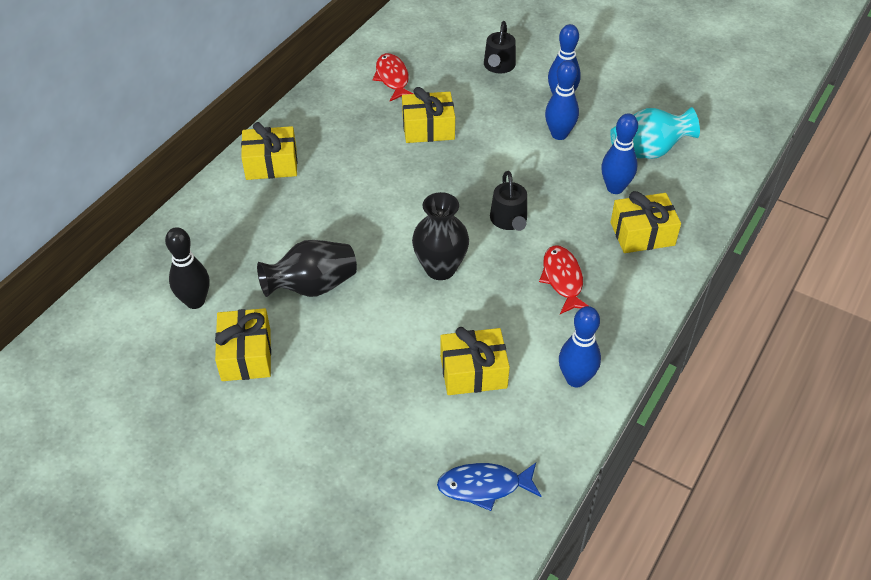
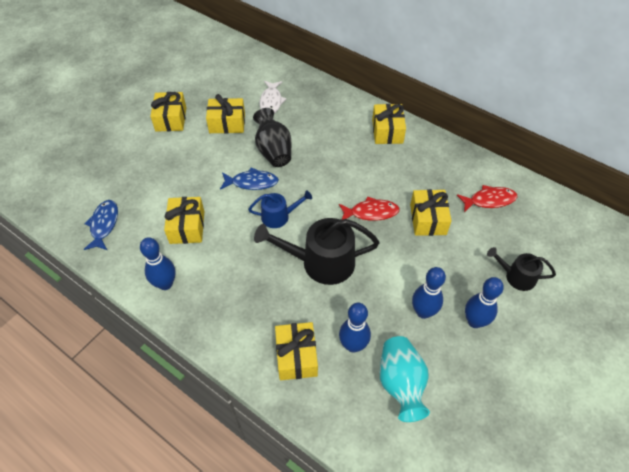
camera: 95 degrees right, 5 degrees up
(195, 301) = (271, 102): black bowling pin -> white fish
(231, 441) = (171, 119): none -> yellow gift
(379, 305) = (252, 182): none -> blue fish
(440, 268) = (279, 216): black vase -> blue watering can
(509, 220) = (321, 262): black watering can -> black watering can, size x1.78
(563, 279) = (256, 289): red fish -> red fish (371, 212)

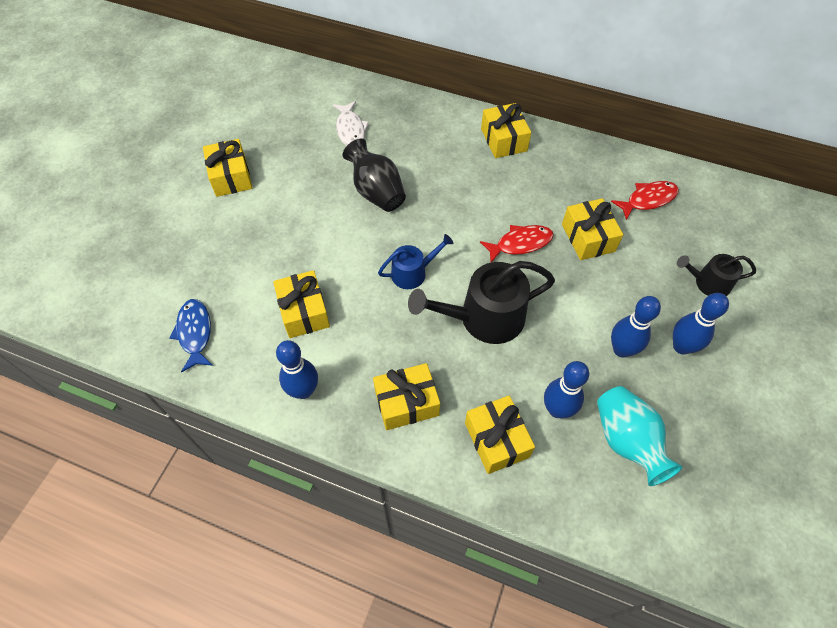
camera: 15 degrees left, 5 degrees up
(227, 123) = (305, 168): yellow gift -> yellow gift (406, 403)
(252, 182) = (364, 237): blue fish -> none

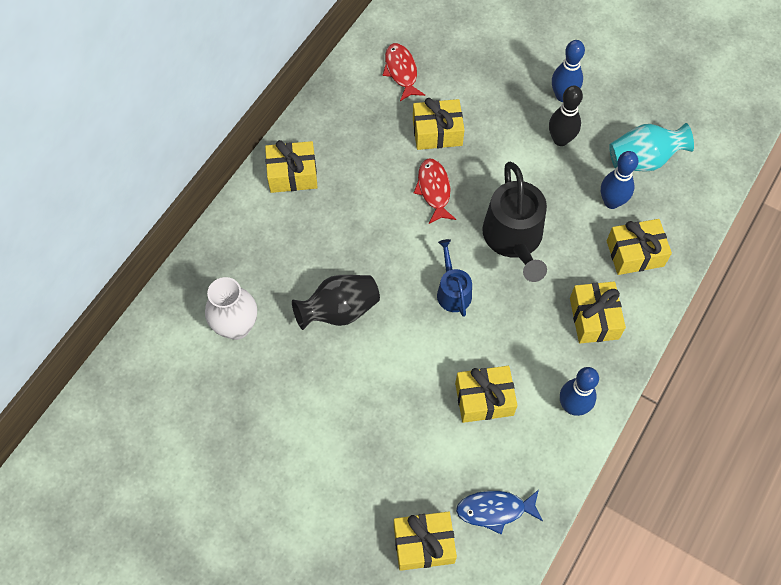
camera: 80 degrees left, 5 degrees up
(231, 177) = (280, 467): yellow gift -> yellow gift (423, 544)
(350, 130) = (236, 326): white fish -> white vase
(621, 349) = (560, 139): blue bowling pin -> black bowling pin
(708, 283) = (503, 56): black watering can -> none

